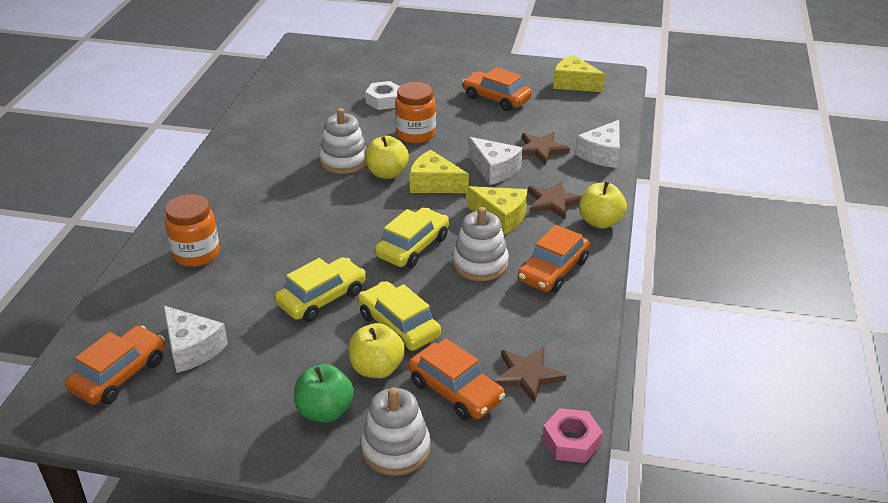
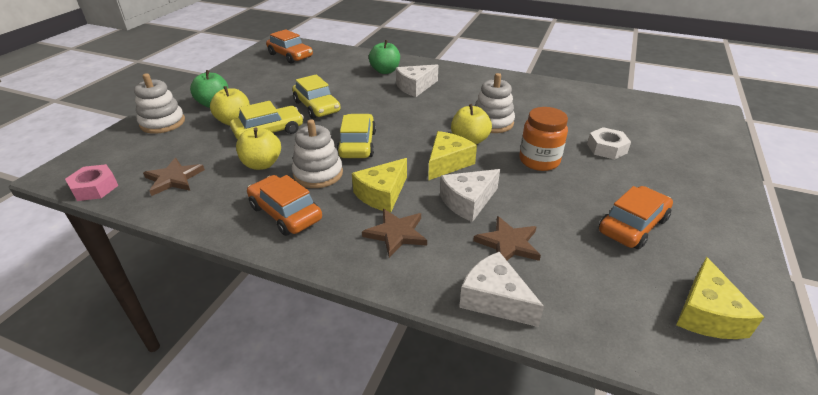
camera: 100 degrees right, 0 degrees up
(192, 348) = (297, 71): white cheese -> white cheese (415, 87)
(196, 254) = (385, 71): orange jar -> green apple
(412, 247) = (357, 144): yellow car -> yellow car turned 135 degrees counterclockwise
(455, 391) = (188, 147): orange car -> none
(574, 83) = (707, 314): yellow cheese -> yellow cheese turned 150 degrees clockwise
(600, 222) = (347, 263): yellow apple -> yellow apple (262, 164)

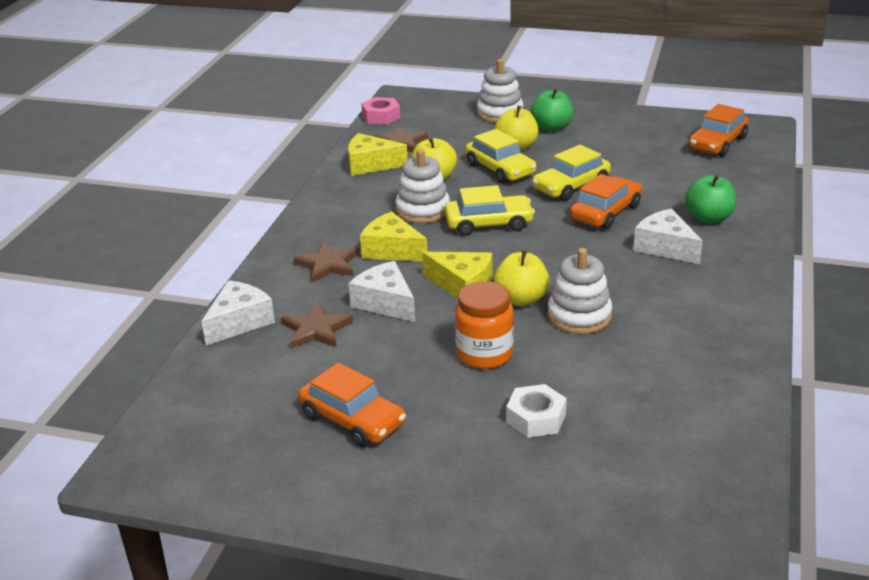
camera: 85 degrees right, 5 degrees down
(285, 213) = (354, 205): orange car -> orange car (605, 212)
(707, 314) = (210, 451): yellow cheese -> yellow cheese (370, 165)

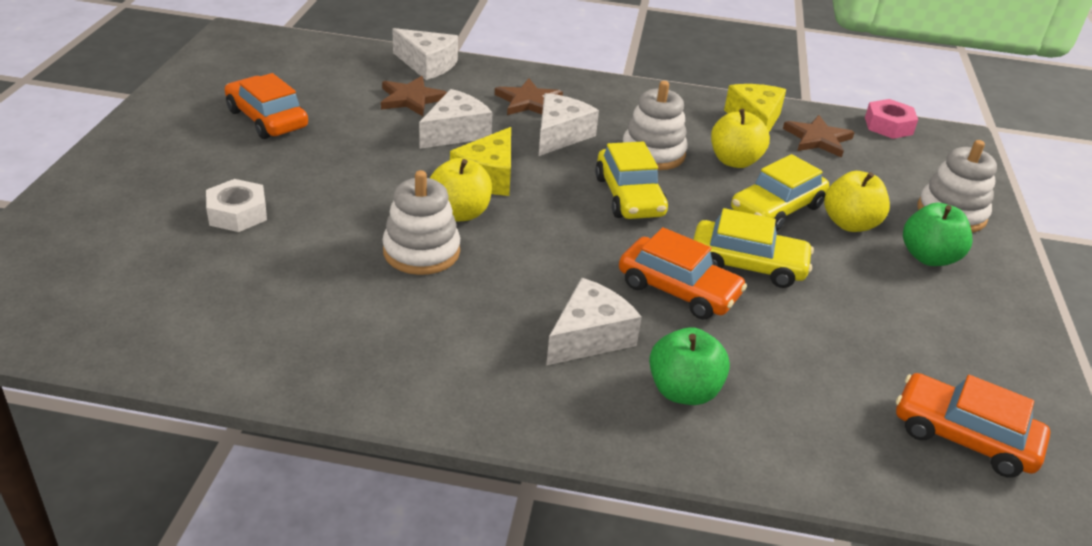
camera: 80 degrees right, 5 degrees up
(352, 419) = (267, 119): orange car -> orange car turned 105 degrees clockwise
(392, 250) = (560, 135): yellow cheese -> white cheese
(484, 354) = (355, 187): orange jar -> none
(571, 186) = (747, 264): yellow car -> yellow car turned 150 degrees clockwise

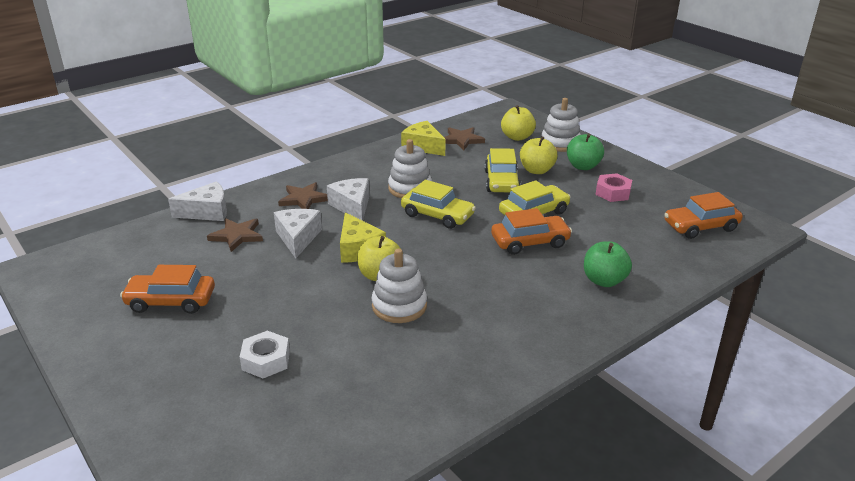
camera: 45 degrees left, 5 degrees down
(589, 336) = (536, 287): white cheese -> none
(734, 161) = (449, 170): yellow apple -> yellow apple (517, 137)
(888, 126) = (477, 118): pink nut -> pink nut (612, 192)

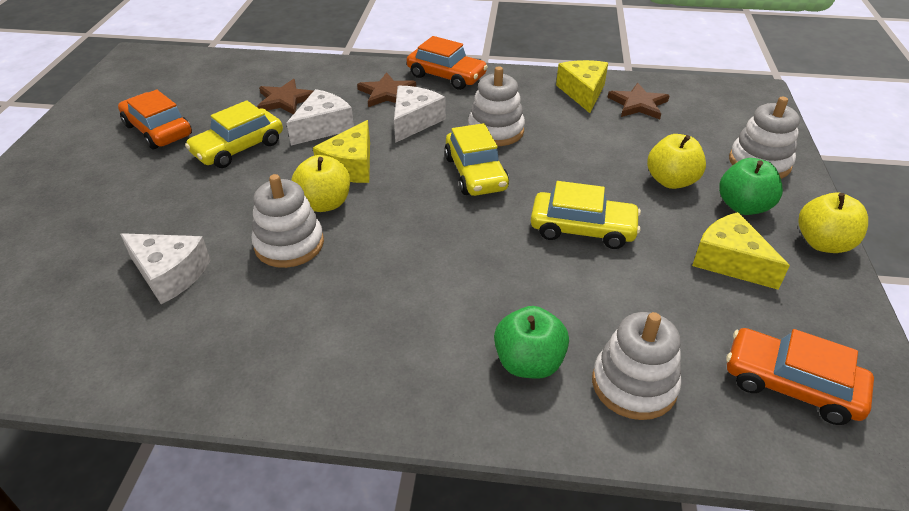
camera: 45 degrees right, 10 degrees up
(207, 212) = (300, 68): white cheese -> white cheese (170, 274)
(266, 360) = (125, 223): white nut -> none
(501, 181) = (606, 173): yellow car -> yellow car (238, 148)
(517, 137) = (712, 130): yellow apple -> yellow apple (823, 243)
(530, 242) = (521, 260): orange car -> orange car (446, 76)
(612, 192) = (729, 261): pink nut -> yellow cheese
(653, 262) = (634, 384): none -> white stacking toy

